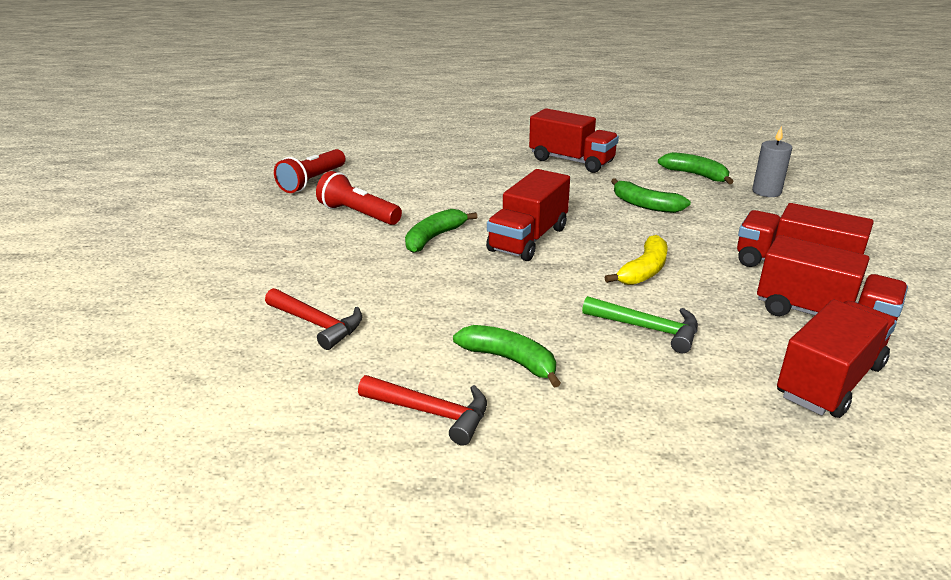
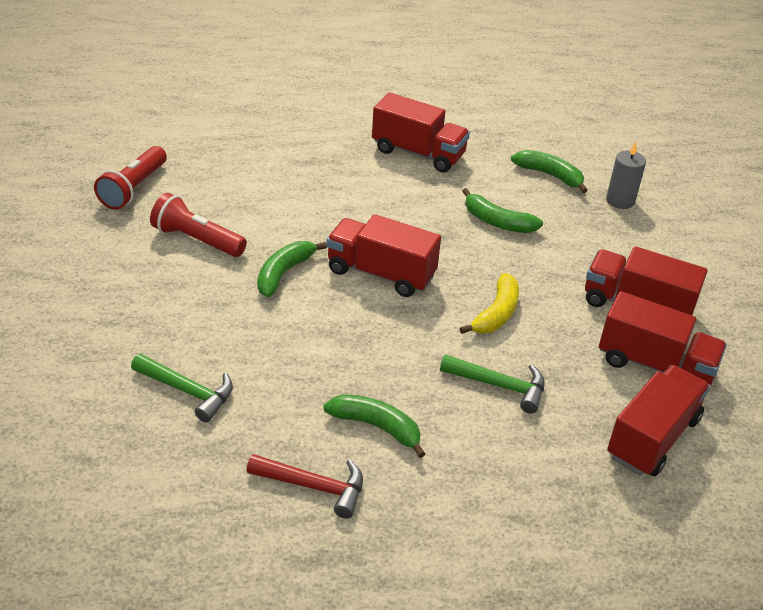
camera: 10 degrees left, 10 degrees up
(317, 324) = (188, 391): red hammer -> green hammer
(528, 239) = (381, 273): red truck -> red truck turned 90 degrees clockwise

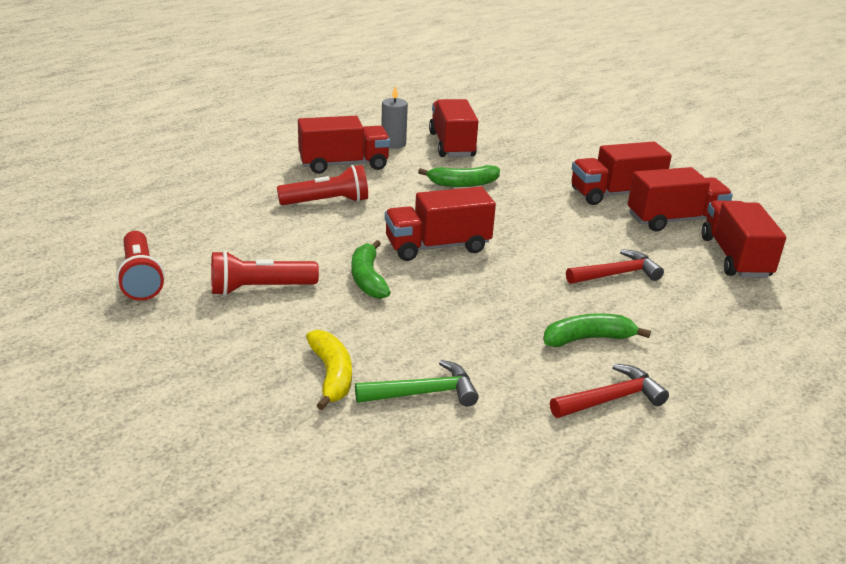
camera: 40 degrees left, 10 degrees down
(352, 185) = (327, 202): none -> red flashlight
(496, 313) = (548, 235): yellow banana -> yellow banana (331, 375)
(500, 386) = (617, 274): green hammer -> red hammer
(549, 175) = (452, 145): green banana -> red truck
(620, 200) = (515, 143): grey candle -> grey candle (393, 144)

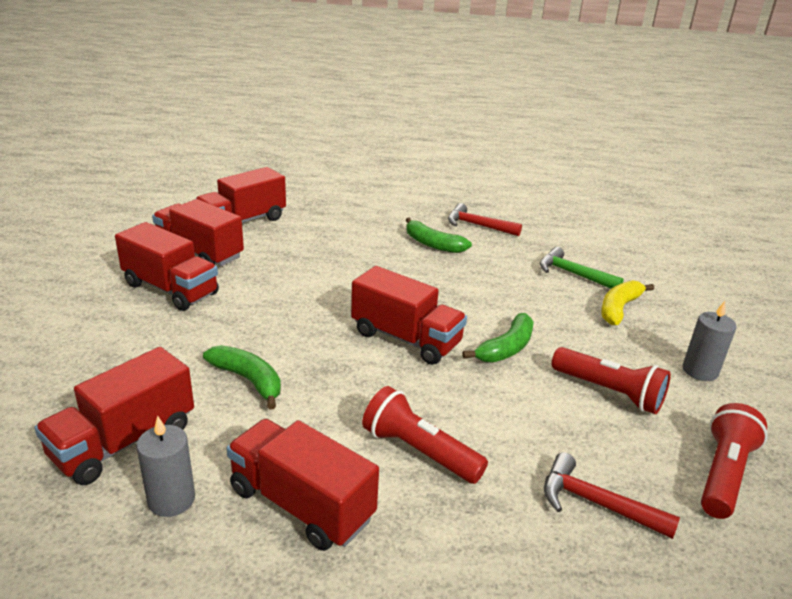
camera: 130 degrees left, 0 degrees up
(203, 348) = (700, 371): none -> grey candle
(617, 274) = (333, 254): red hammer -> red hammer (595, 503)

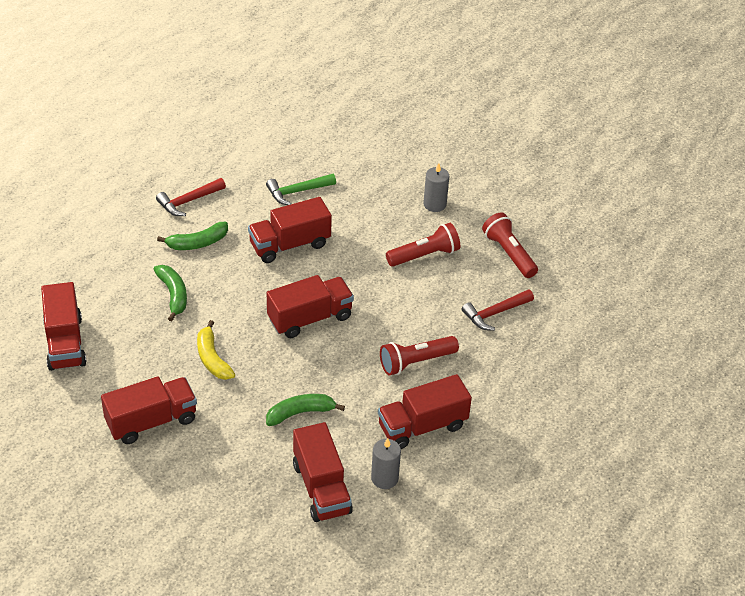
camera: 60 degrees left, 15 degrees up
(199, 253) = (102, 387): red truck -> red truck (290, 244)
(506, 348) = (354, 275): green banana -> green banana (173, 295)
(619, 308) = (353, 196): yellow banana -> yellow banana (212, 358)

